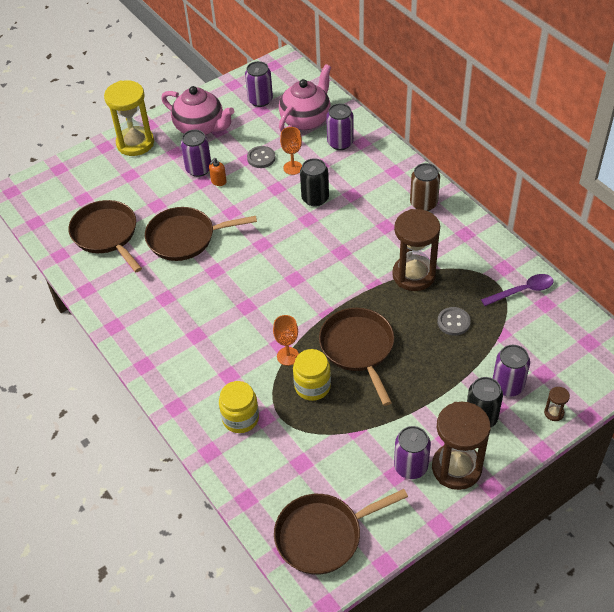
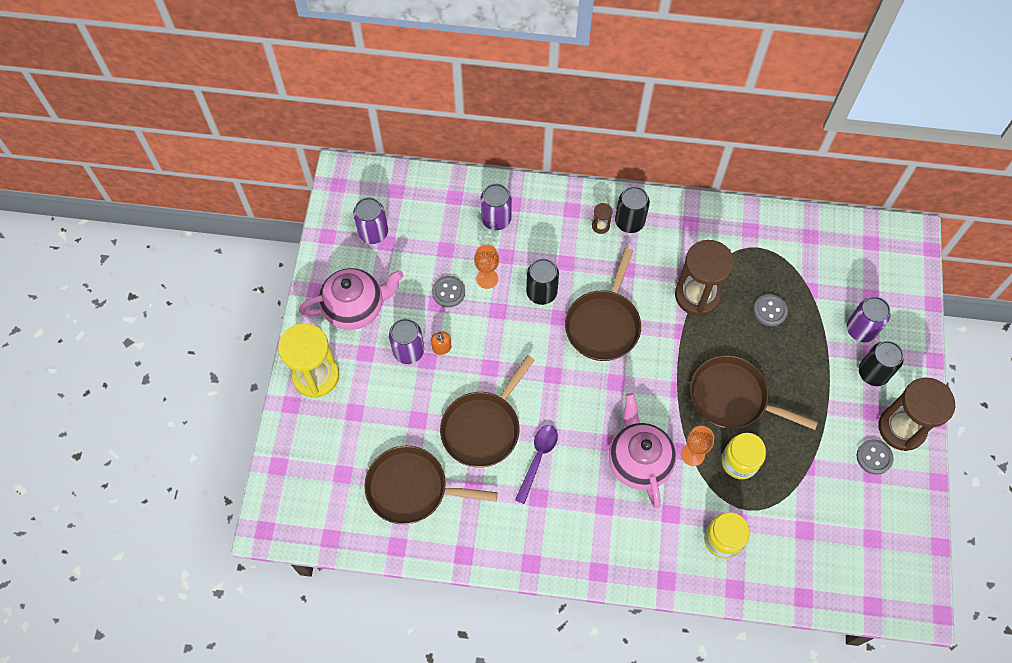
camera: 50 degrees left, 15 degrees up
(306, 119) = (438, 219): pink teapot -> pink teapot (638, 461)
(323, 535) = (882, 568): brown pan -> brown pan (603, 324)
(410, 466) = (874, 457): purple can -> grey button
(423, 203) = (629, 222): brown can -> black can
(522, 291) = (784, 239): purple spoon -> purple spoon (538, 459)
(554, 413) = (910, 323): brown hourglass -> brown hourglass (600, 226)

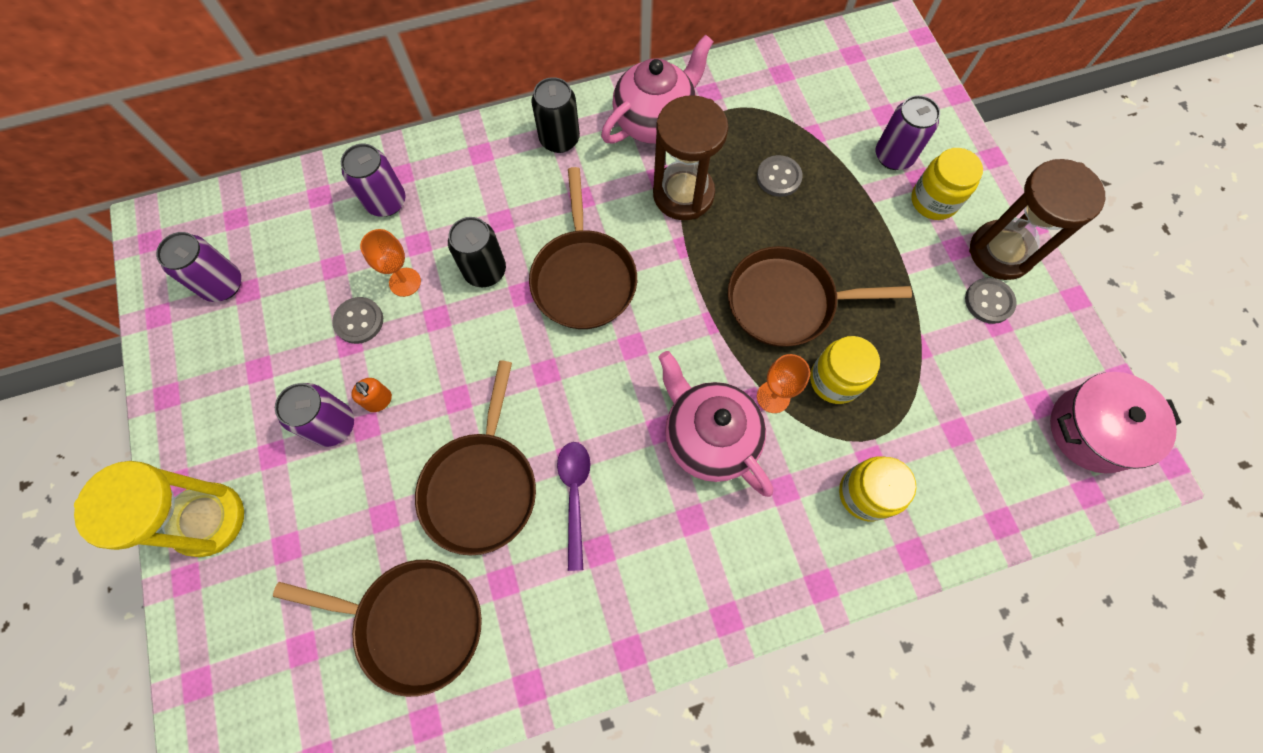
camera: 25 degrees left, 5 degrees up
(355, 307) = (233, 396): pink teapot -> pink teapot (655, 121)
(412, 488) = (414, 622): brown pan -> brown pan turned 150 degrees counterclockwise
(600, 226) = (525, 158): brown hourglass -> none
(873, 373) = (933, 201): black can -> yellow jar
(899, 570) = (1093, 430): none -> pink pot

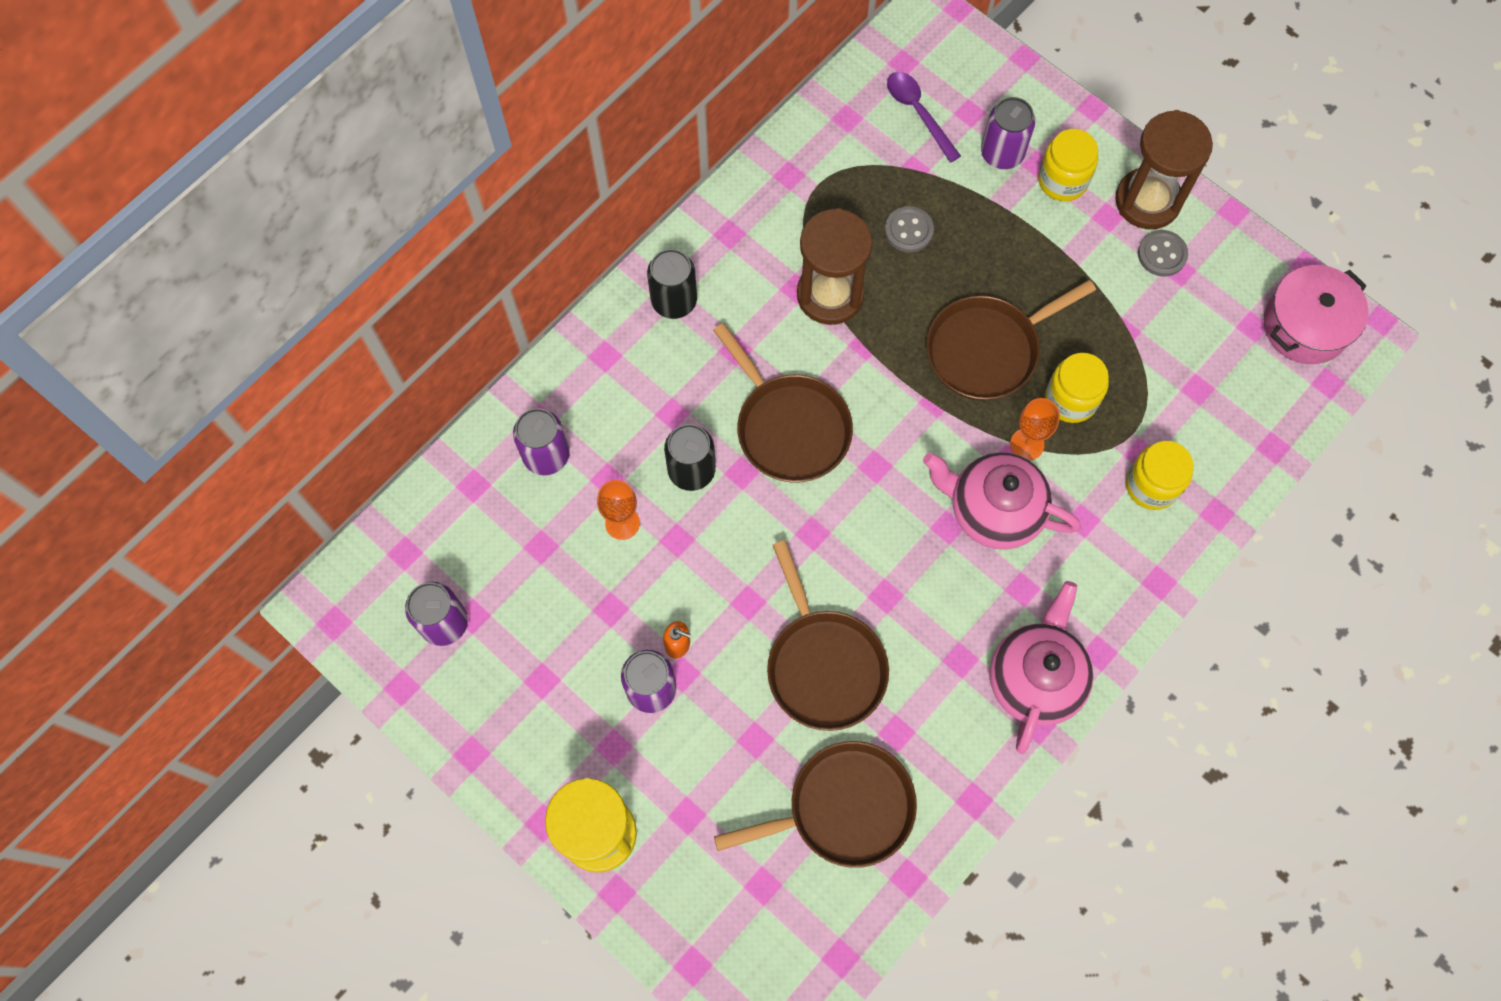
camera: 30 degrees left, 0 degrees up
(359, 321) = (605, 583): grey button -> none
(575, 496) = (910, 626): purple spoon -> purple spoon (918, 113)
(655, 121) = (755, 233): pink teapot -> pink teapot (1035, 678)

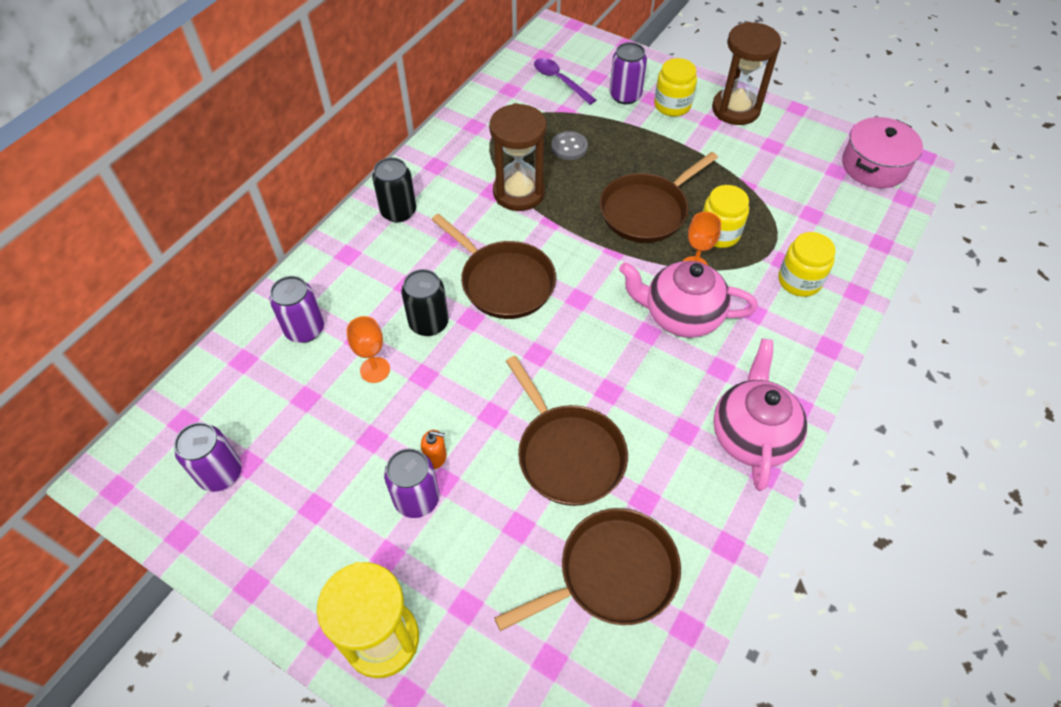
camera: 10 degrees left, 15 degrees down
(1162, 254) = (756, 138): grey button -> none

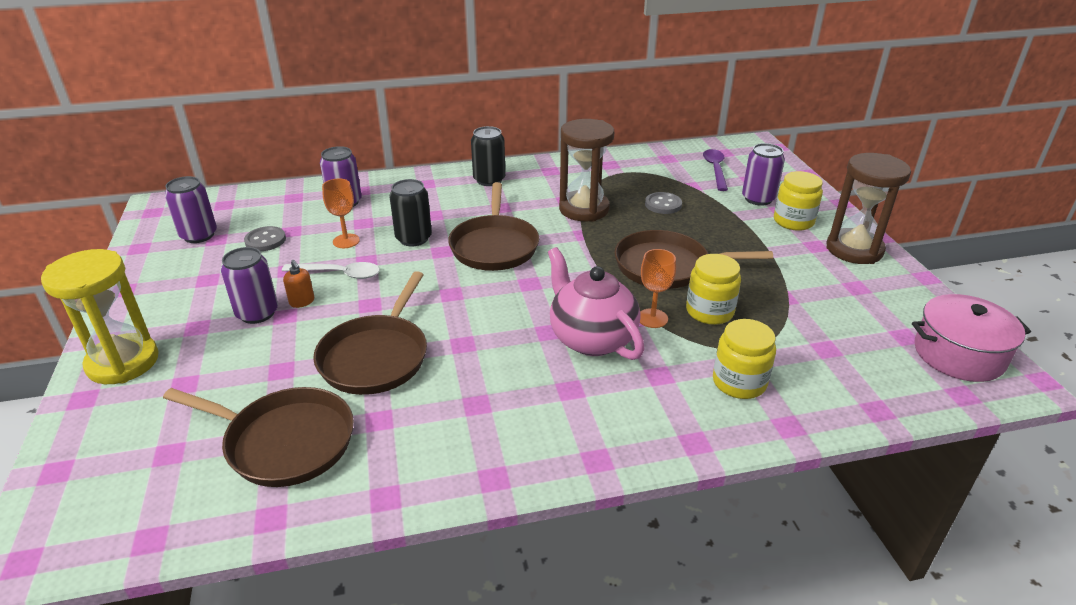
camera: 45 degrees right, 20 degrees down
(298, 427) = (265, 240): none -> grey button
(422, 407) = (339, 274): none -> white spoon
(751, 435) = (524, 447): pink teapot -> none

